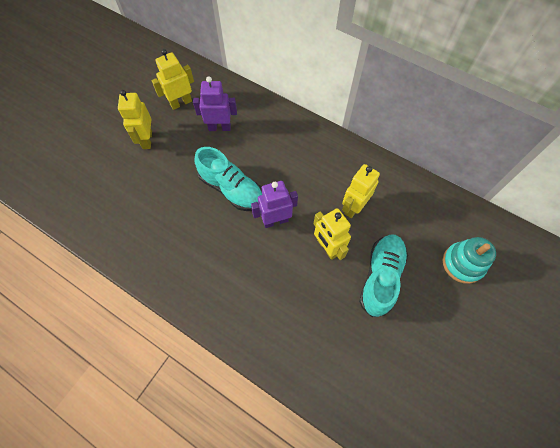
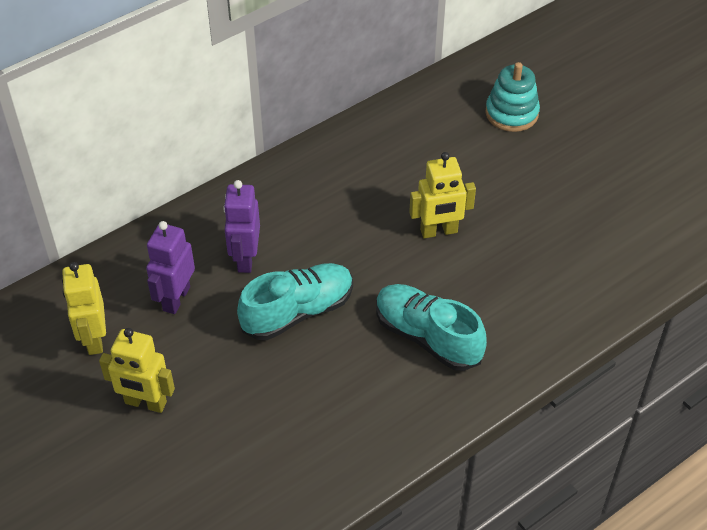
camera: 70 degrees left, 15 degrees down
(275, 220) = (374, 274): purple robot -> purple robot (245, 258)
(353, 207) = (391, 186): yellow robot -> none
(381, 277) = (500, 192): turquoise shoe -> turquoise shoe (427, 337)

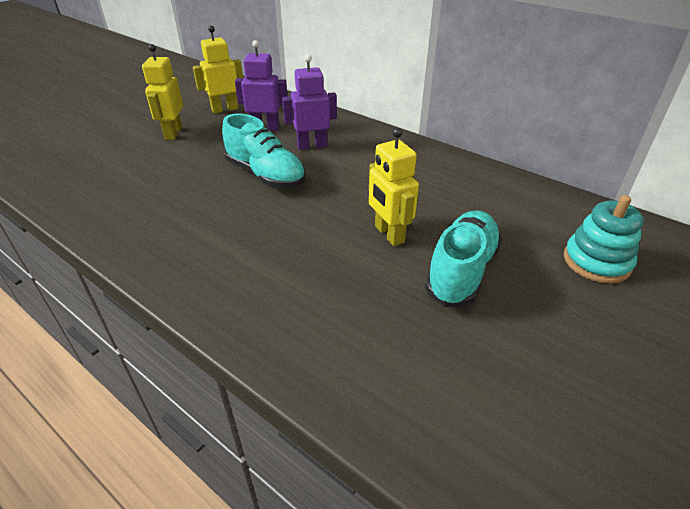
camera: 75 degrees right, 10 degrees down
(427, 337) = (253, 246): turquoise shoe -> turquoise shoe (461, 271)

